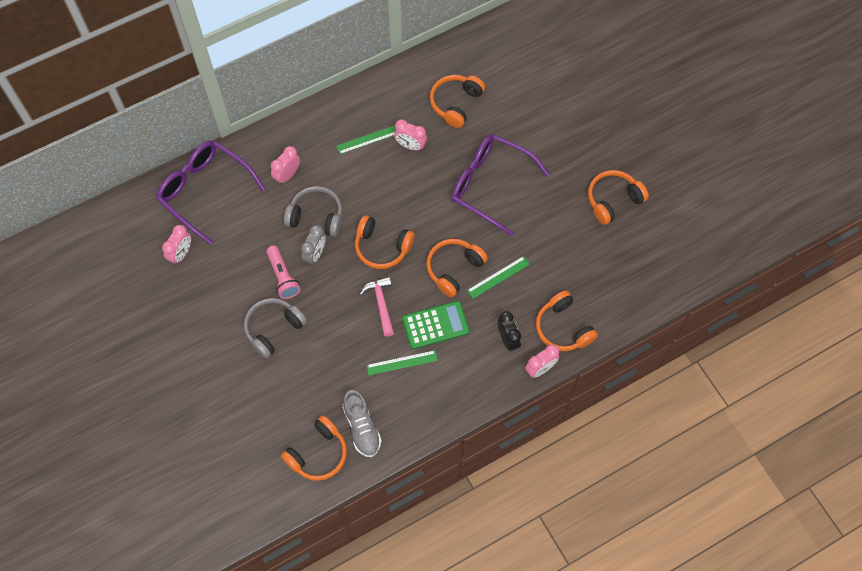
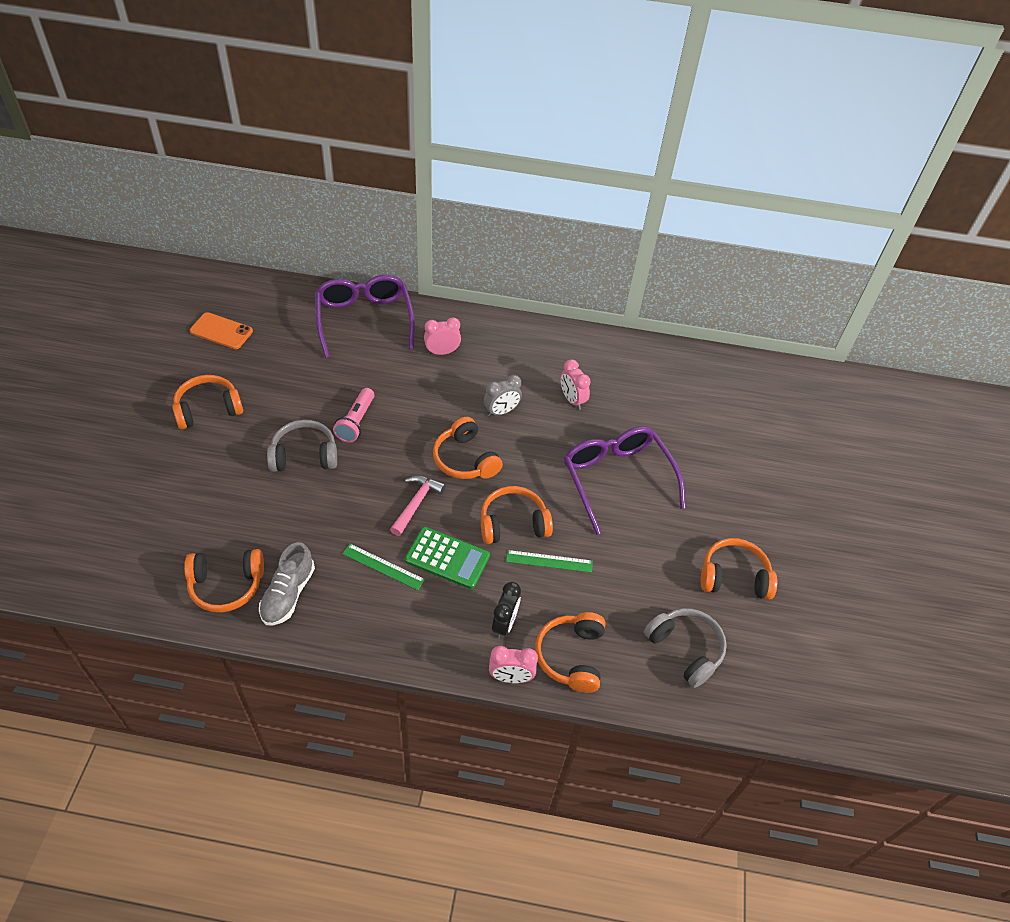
camera: 35 degrees right, 15 degrees down
(109, 282) = (221, 331): none -> orange phone
(181, 254) = (296, 349): pink clock -> none
(315, 254) = (401, 424): grey clock -> grey clock (501, 411)
(316, 216) = (433, 397): grey headphones -> grey headphones (685, 649)
(368, 139) = (539, 371): green ruler -> none
(455, 103) = (646, 395): orange headphones -> orange headphones (208, 409)

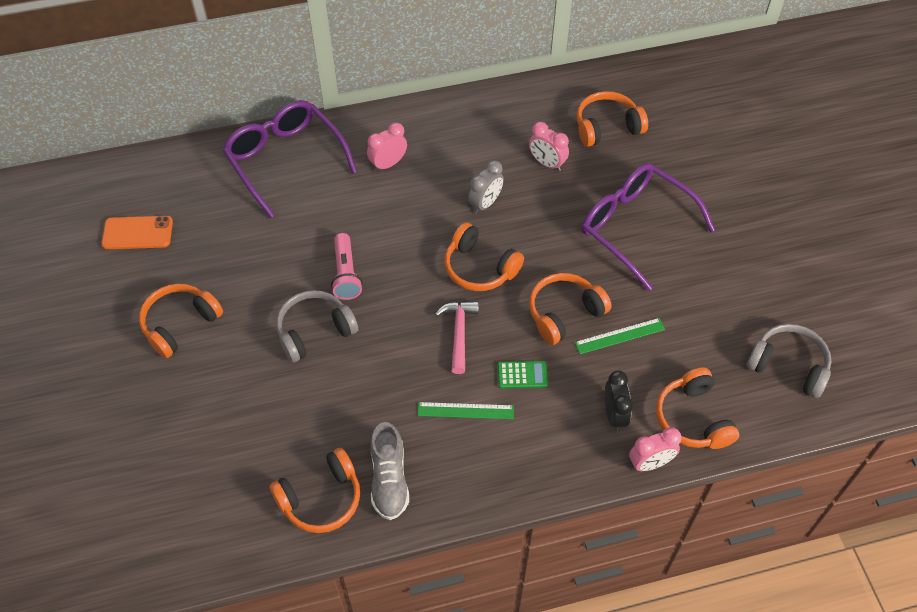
camera: 20 degrees left, 5 degrees up
(447, 558) = (522, 375): green calculator -> green calculator, size x0.59
(734, 577) = (793, 278): orange headphones -> orange headphones (607, 127)

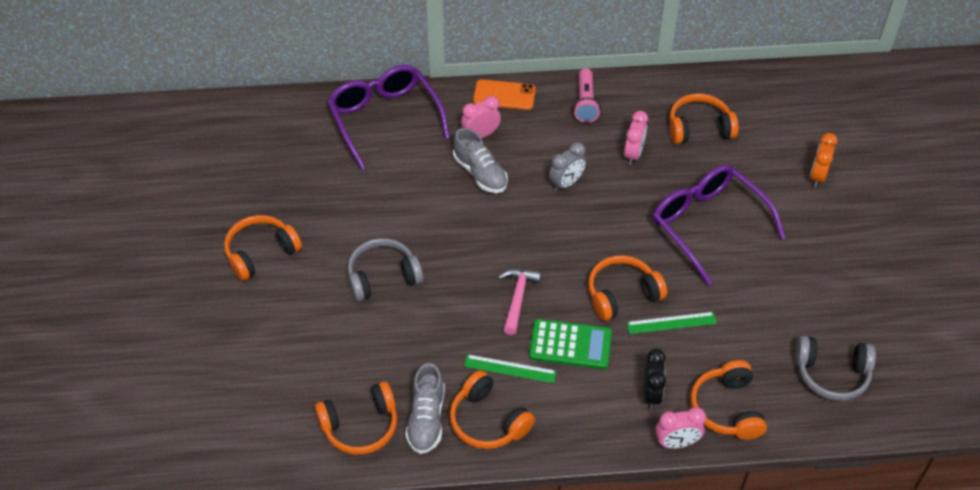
camera: 10 degrees right, 5 degrees down
(137, 233) = (237, 166): orange phone -> orange phone (504, 95)
(346, 274) = (422, 230): pink flashlight -> pink flashlight (585, 103)
(395, 205) = (480, 173): none -> grey shoe
(479, 268) = (549, 241): orange headphones -> orange headphones (488, 421)
(522, 375) = (570, 344): green calculator -> green calculator, size x1.68
(547, 163) = (633, 154): pink clock -> pink clock turned 120 degrees counterclockwise
(733, 161) = (817, 176): none -> orange clock
(788, 365) = (831, 374): grey headphones -> grey headphones turned 150 degrees clockwise

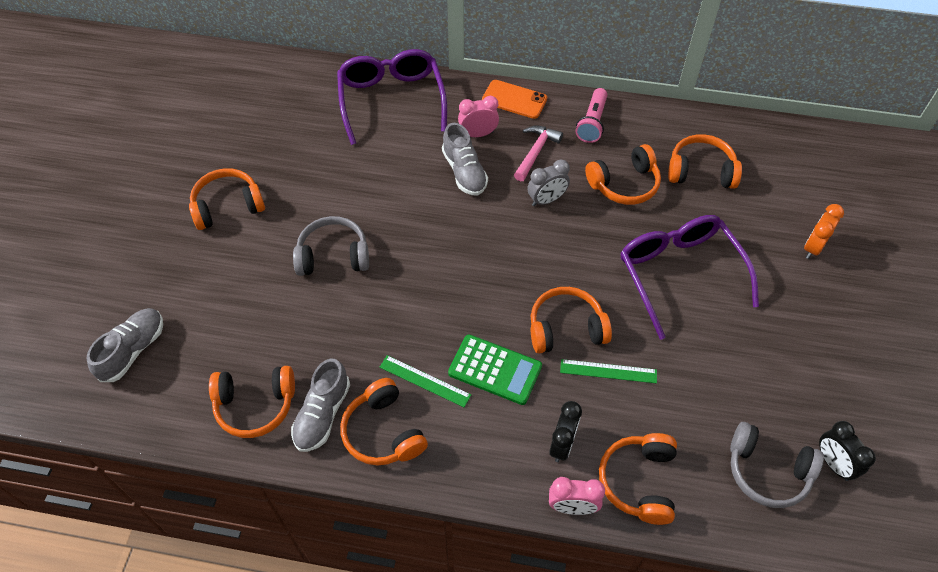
camera: 15 degrees right, 5 degrees up
(222, 405) = (133, 350): none -> grey shoe
(517, 298) = (458, 307): pink hammer -> pink hammer (535, 152)
(633, 154) = (624, 184): pink clock -> orange headphones
(884, 355) = (833, 463): none -> black clock

